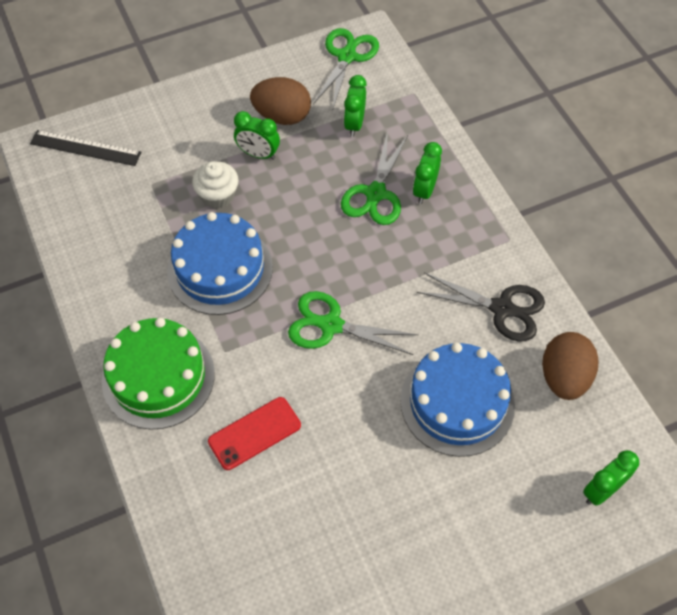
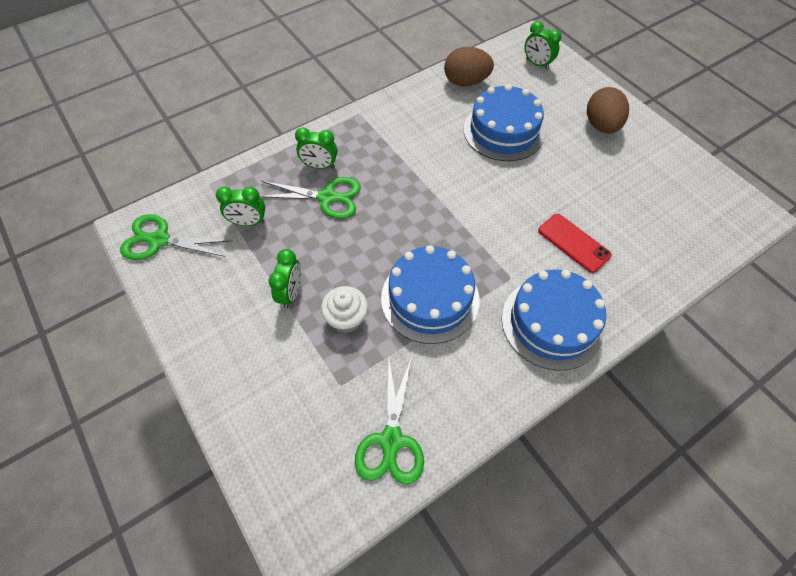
camera: 100 degrees left, 0 degrees up
(85, 148) = (296, 473): black ruler -> none
(158, 377) = (552, 322): green cake -> blue cake
(282, 116) = (240, 282): brown egg -> brown egg (601, 126)
(331, 325) = (464, 209): green scissors -> green scissors (391, 440)
(501, 308) = (421, 114): black scissors -> none

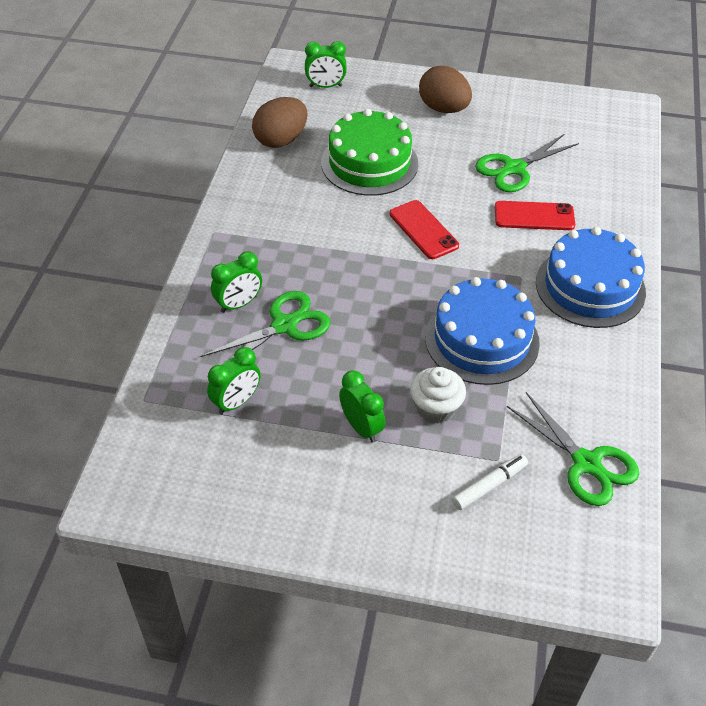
camera: 45 degrees left, 10 degrees down
(159, 240) = (164, 487): green scissors -> green scissors (514, 168)
(314, 396) = (489, 485): none -> white marker
(484, 198) = (423, 230): none -> red phone
(503, 131) = (369, 163): blue cake -> green cake

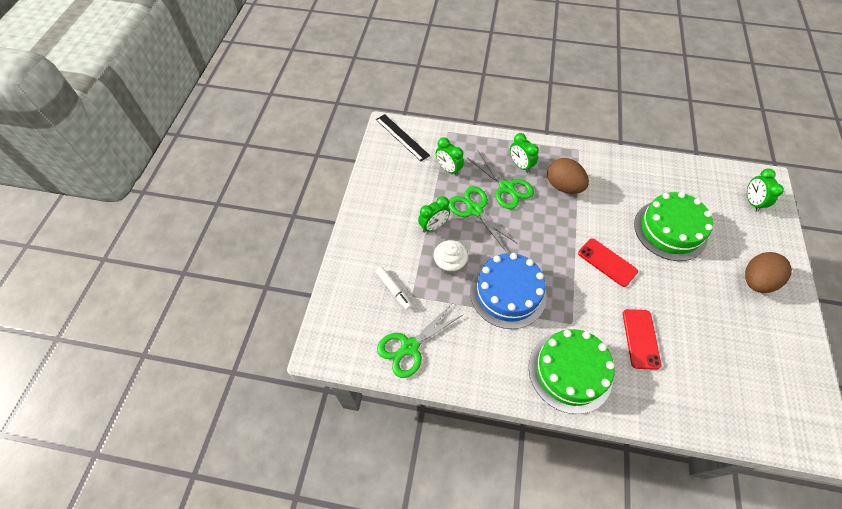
camera: 90 degrees right, 10 degrees up
(145, 475) = (402, 137): none -> black ruler
(281, 140) = (678, 178): brown egg -> brown egg (563, 186)
(423, 230) = (607, 262): red phone -> red phone turned 75 degrees clockwise
(514, 168) = (695, 329): green scissors -> green scissors (475, 210)
(590, 287) = (570, 371): blue cake -> green cake

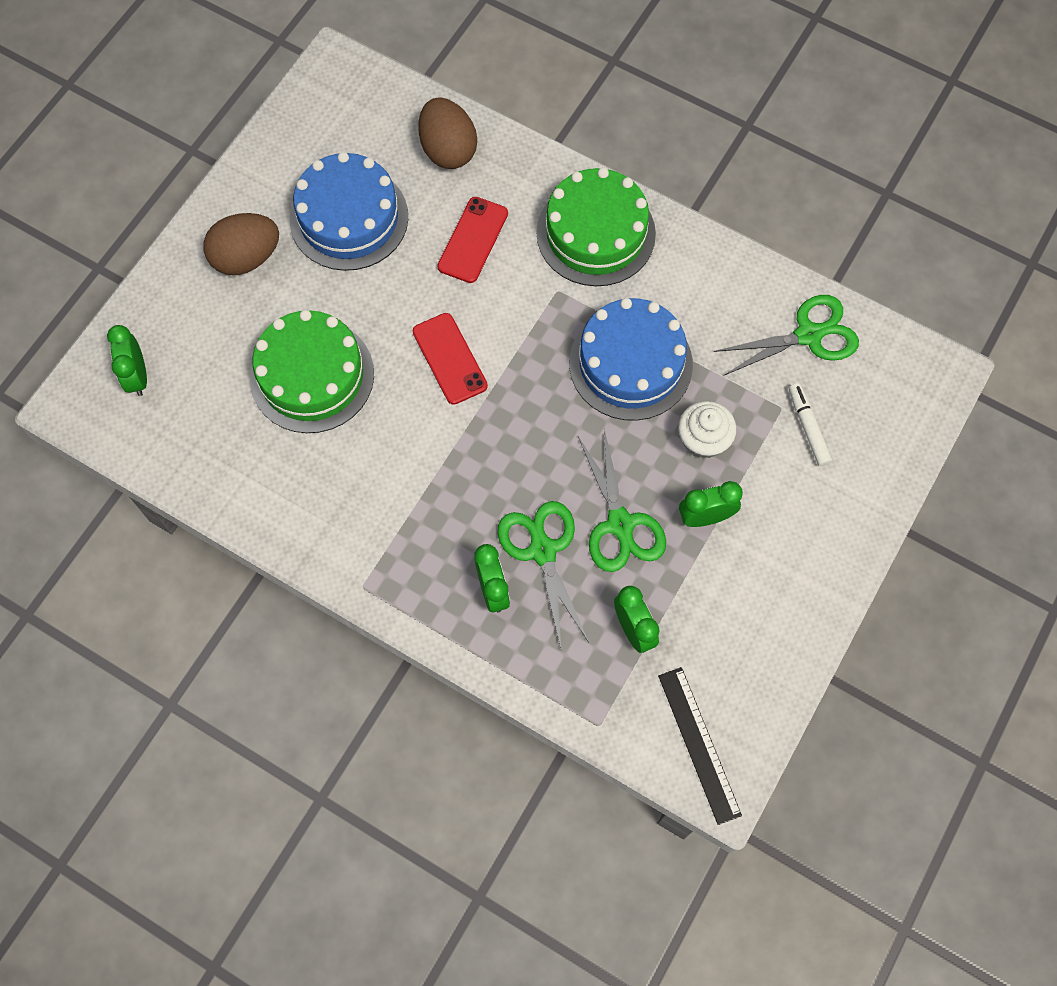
camera: 160 degrees left, 10 degrees up
(563, 186) = (438, 517): brown egg -> brown egg (448, 150)
(721, 327) = (349, 218): none -> blue cake
(751, 202) = (137, 376): green clock -> green clock turned 150 degrees clockwise

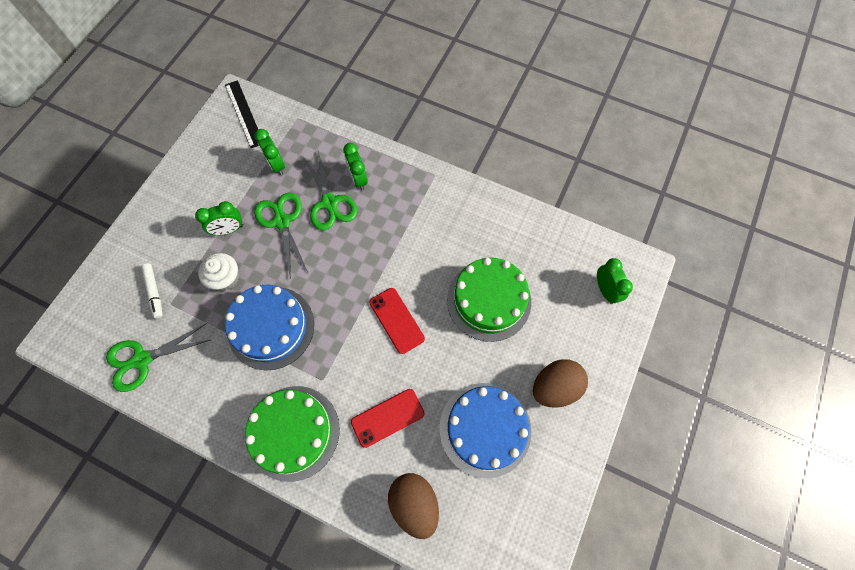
camera: 175 degrees right, 0 degrees up
(473, 240) = (388, 418): red phone -> red phone turned 45 degrees clockwise

